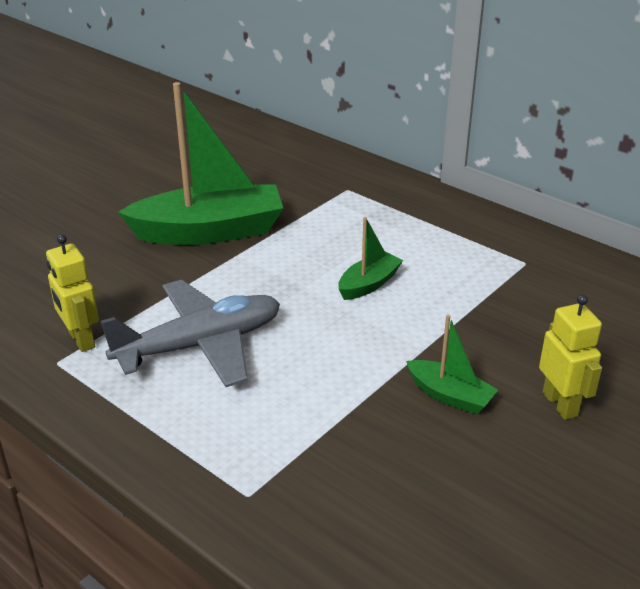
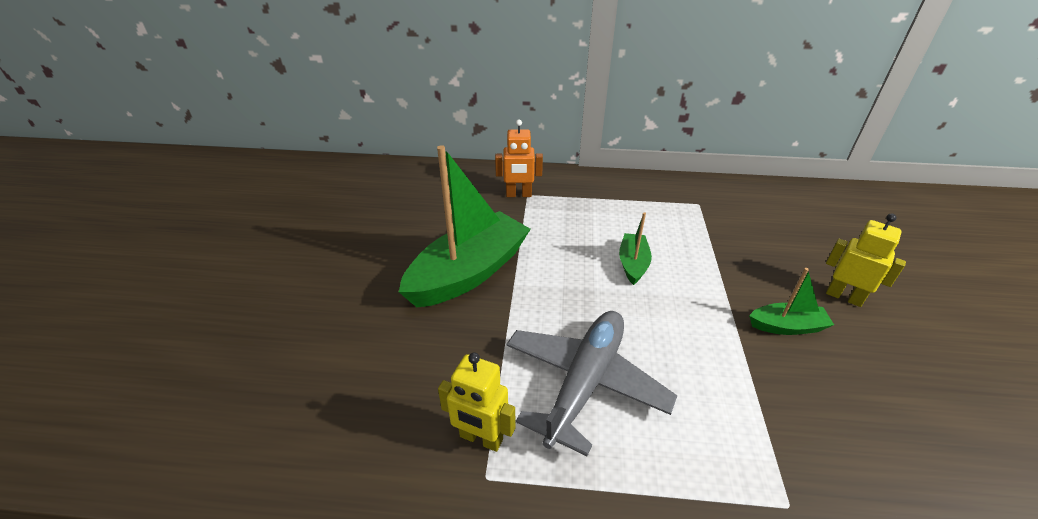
camera: 35 degrees left, 5 degrees up
(338, 186) = (518, 195): none -> orange robot

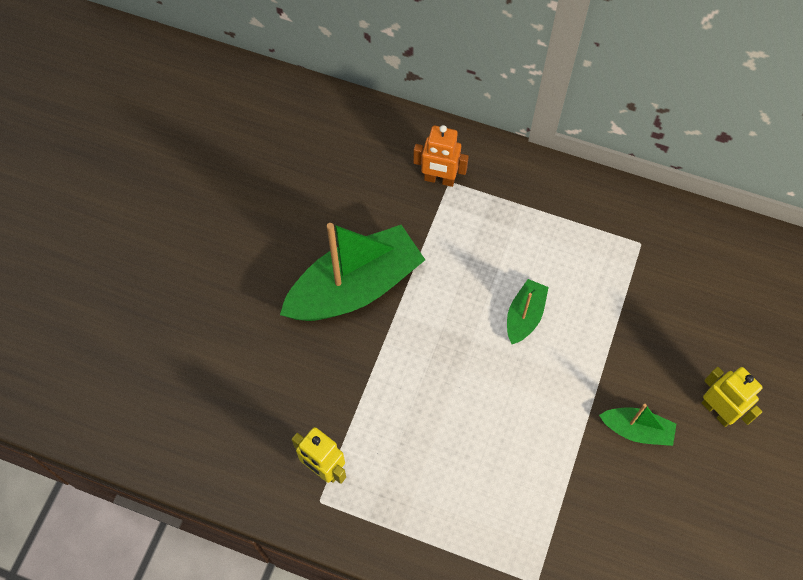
camera: 15 degrees right, 25 degrees up
(585, 382) = (424, 440): grey plane -> none

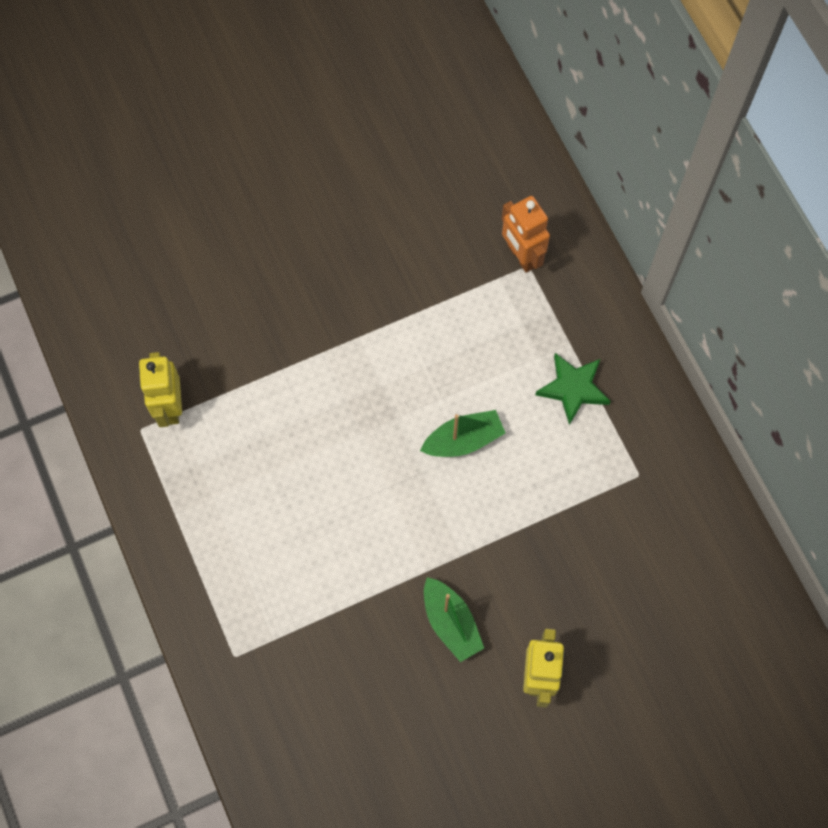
camera: 45 degrees right, 5 degrees up
(355, 287) = (349, 285): green boat -> none
(552, 228) = (573, 388): none -> green star

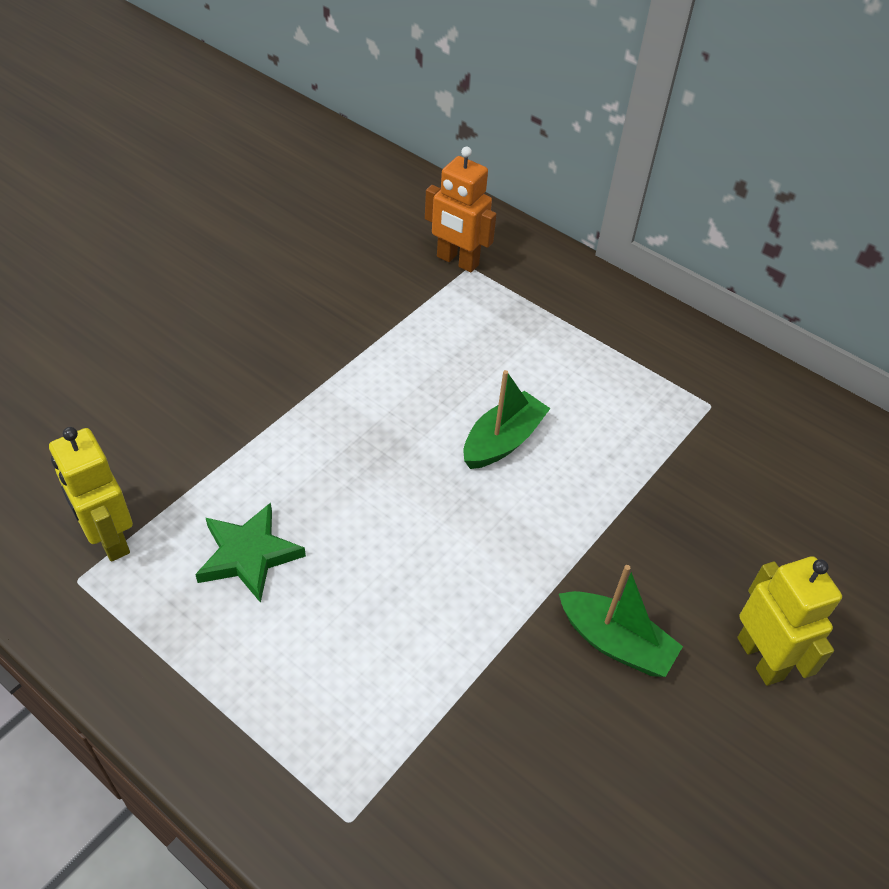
camera: 30 degrees left, 20 degrees down
(573, 388) = (588, 353): green star -> green star (249, 555)

